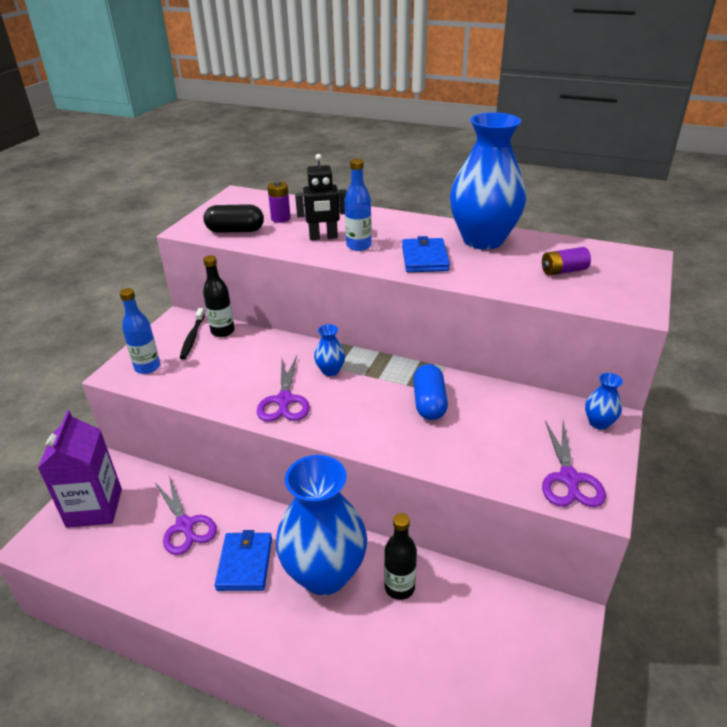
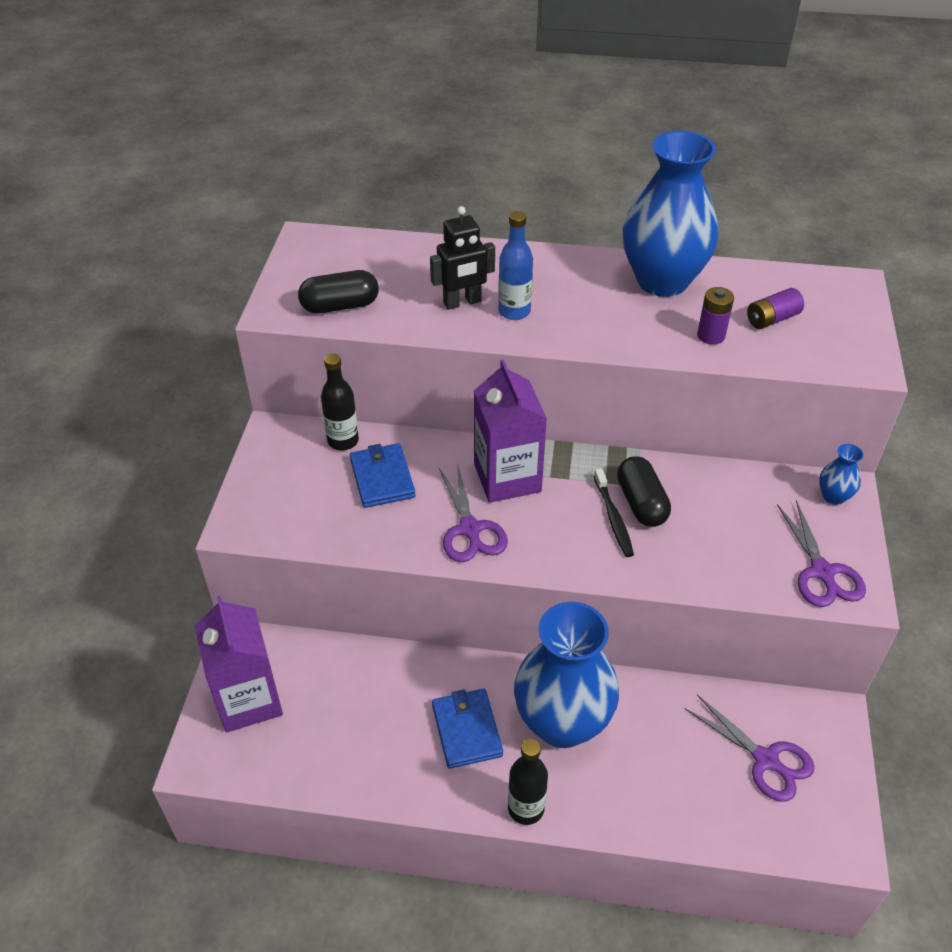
camera: 15 degrees left, 10 degrees up
(147, 367) = (272, 511): blue bottle -> none
(185, 525) = (374, 699): purple scissors -> purple scissors (765, 760)
(192, 338) = (308, 457): black toothbrush -> black toothbrush (613, 518)
(280, 218) = (390, 276): purple battery -> purple battery (711, 336)
(330, 371) = (507, 478): blue vase -> purple carton
(399, 587) = (650, 720): black bottle -> black bottle (526, 808)
(424, 258) = (604, 321): blue wallet -> blue wallet (382, 478)
(429, 403) = (641, 503): blue capsule -> black capsule

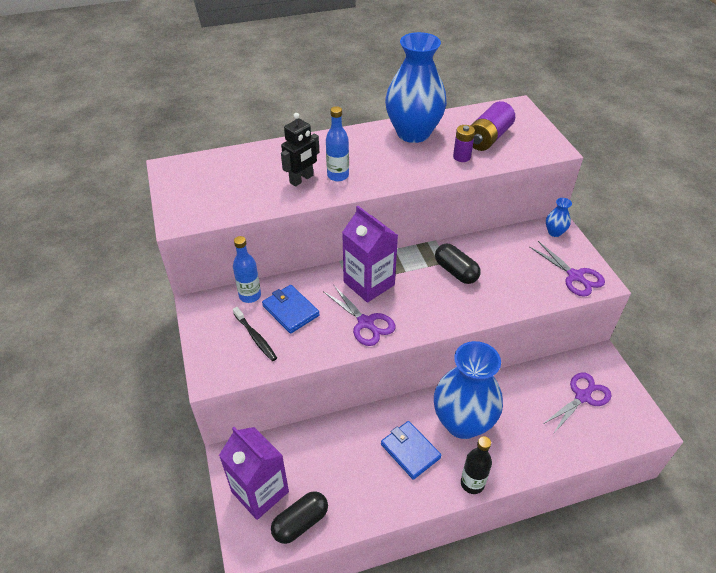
camera: 25 degrees left, 0 degrees up
(340, 306) = (222, 204): black capsule -> black capsule (300, 523)
(343, 441) = (250, 295): black bottle -> blue bottle
(613, 518) = (445, 286): black toothbrush -> black toothbrush (255, 337)
(765, 760) = (582, 397): purple scissors -> purple scissors turned 60 degrees counterclockwise
(772, 319) = (488, 138): purple battery -> purple battery, size x1.65

